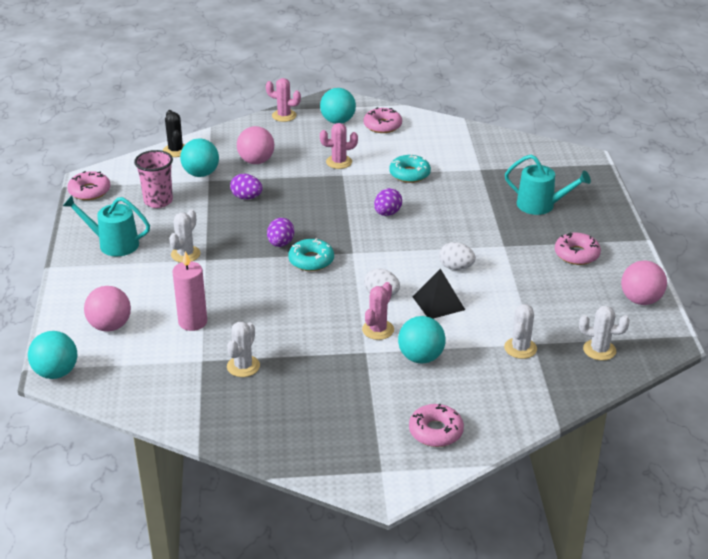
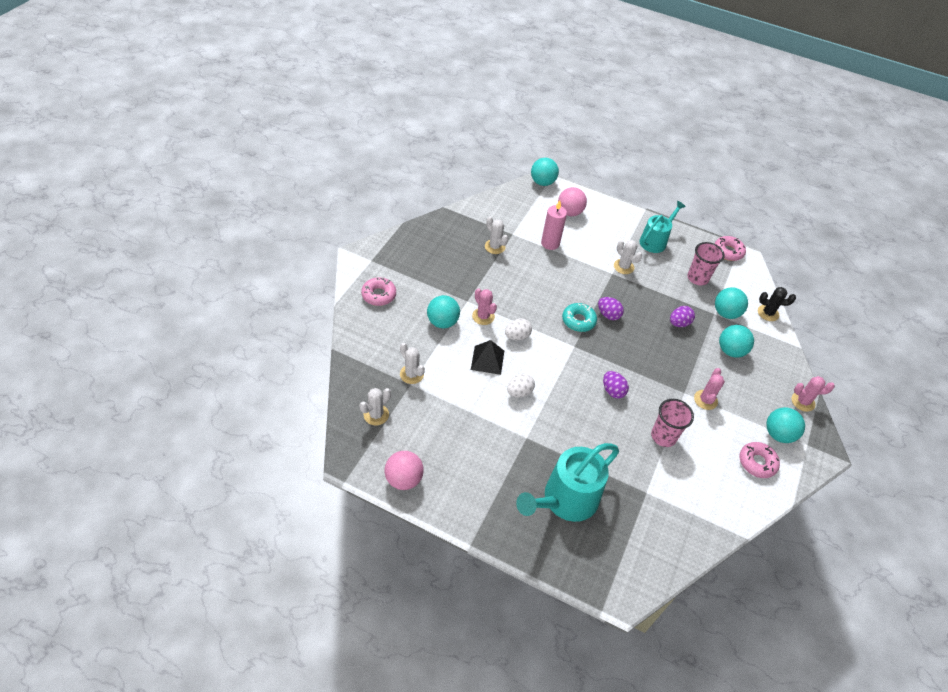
camera: 115 degrees right, 15 degrees up
(256, 161) = (730, 351): pink ball -> turquoise ball
(284, 116) = (803, 402): pink cactus -> pink cactus turned 45 degrees clockwise
(409, 174) = (663, 436): turquoise donut -> pink cup
(540, 205) = (565, 500): turquoise watering can -> turquoise watering can, size x1.57
(576, 254) = (484, 477): pink donut -> none

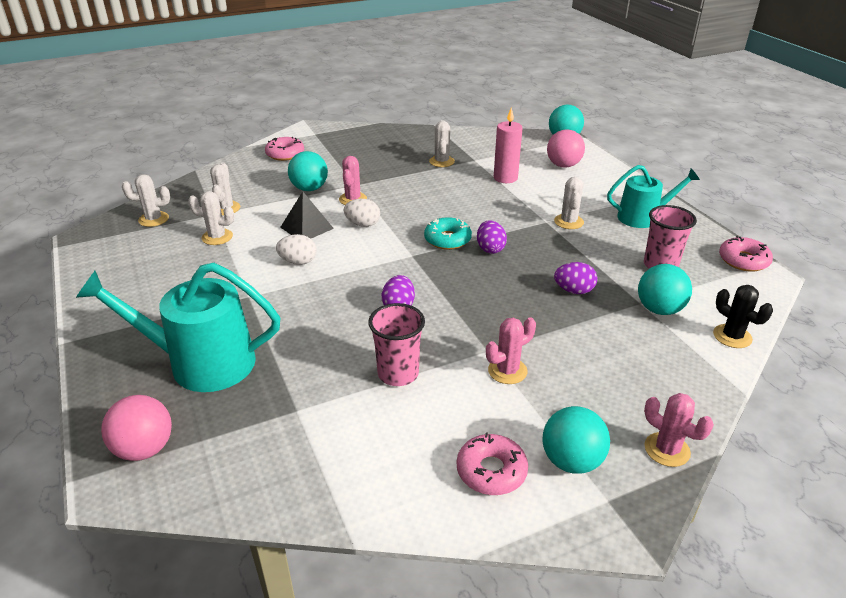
camera: 45 degrees right, 15 degrees down
(404, 479) = (98, 268): pink ball -> pink ball (144, 449)
(442, 403) = (217, 237): none -> white cactus
(730, 351) = (615, 345): turquoise ball -> none

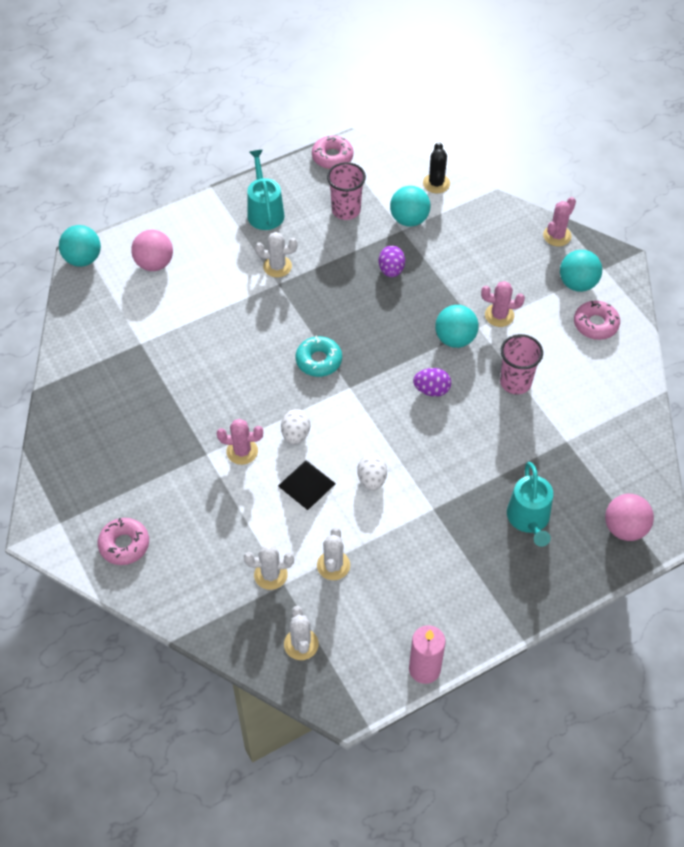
camera: 95 degrees left, 20 degrees up
(202, 363) = (529, 519): turquoise watering can -> turquoise watering can, size x0.64
(309, 188) = (219, 498): turquoise ball -> turquoise ball (455, 339)
(441, 161) = (146, 374): white cactus -> none
(490, 249) = (332, 327): purple egg -> none
(505, 178) = (186, 315): pink candle -> pink candle (424, 669)
(507, 371) = (499, 315): pink cactus -> pink cactus turned 45 degrees counterclockwise
(732, 336) = (436, 183): black cactus -> black cactus turned 45 degrees counterclockwise

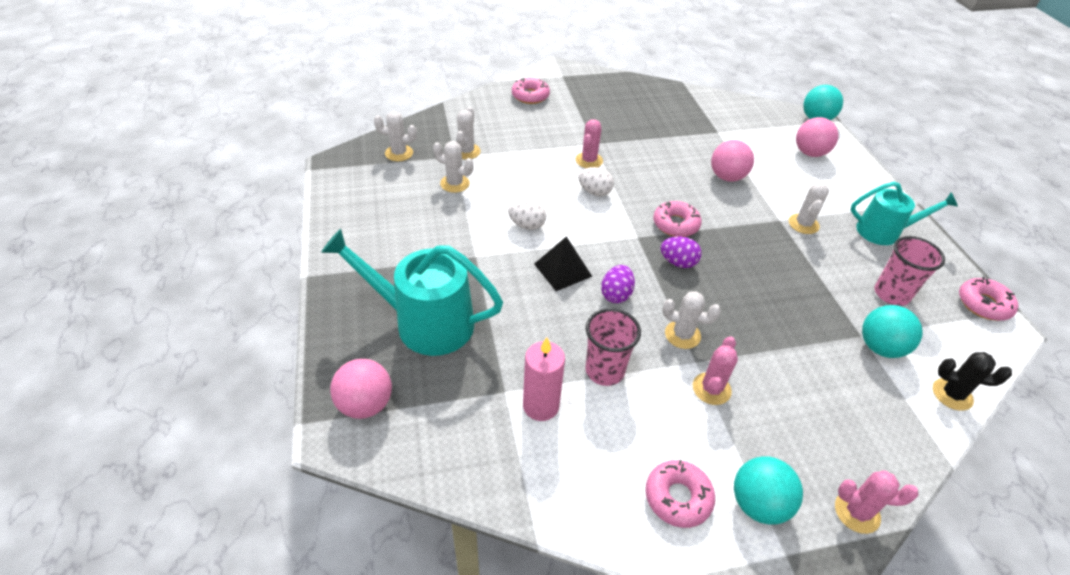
camera: 105 degrees right, 10 degrees down
(225, 328) = (727, 177): none -> pink ball
(306, 484) = (540, 187): black pyramid -> black pyramid (563, 270)
(318, 360) = (675, 224): turquoise donut -> pink donut
(391, 270) = (794, 308): purple egg -> purple egg (678, 262)
(424, 669) = (330, 209): pink candle -> pink candle (541, 406)
(455, 339) = (682, 335): turquoise ball -> white cactus
(529, 519) = (425, 322): turquoise watering can -> turquoise watering can, size x1.57
(557, 236) = (857, 512): pink cactus -> pink cactus turned 45 degrees counterclockwise

